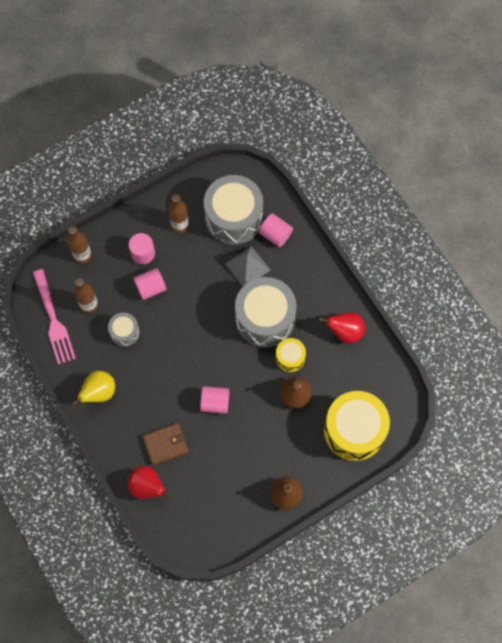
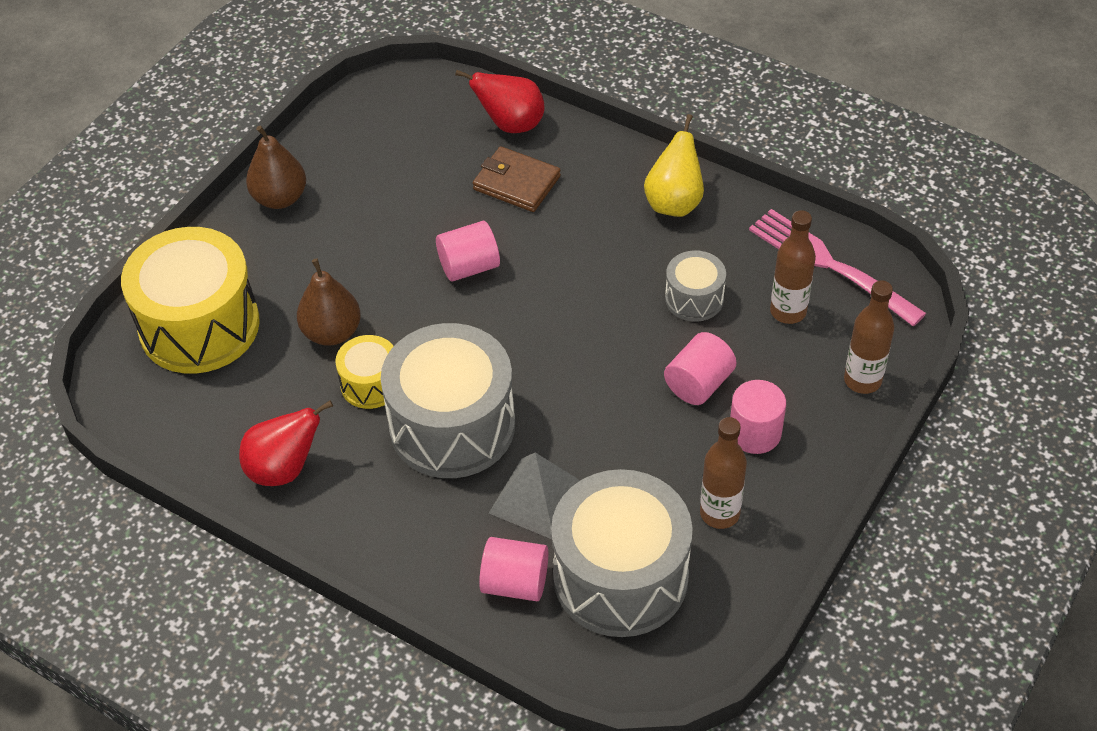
camera: 155 degrees right, 20 degrees down
(166, 444) = (516, 183): brown wallet -> brown wallet turned 75 degrees clockwise

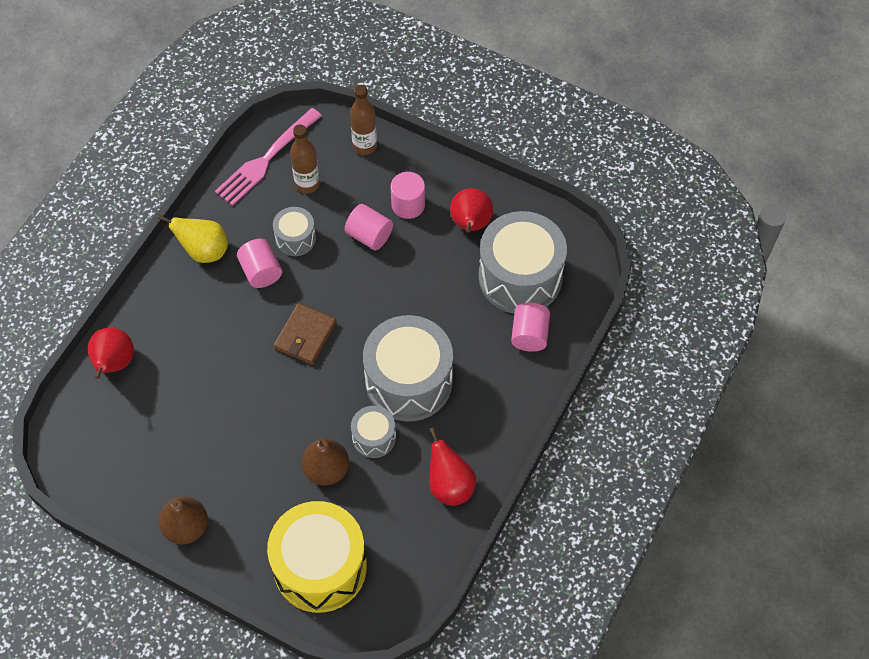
camera: 95 degrees left, 10 degrees up
(370, 384) = (374, 437): yellow drum -> grey drum
(469, 266) = (263, 382): pink cylinder -> pink cylinder (261, 272)
(516, 183) = (178, 355): brown wallet -> brown wallet (305, 336)
(537, 498) = (465, 326): grey pyramid -> none
(719, 513) = (470, 224): brown bottle -> red pear

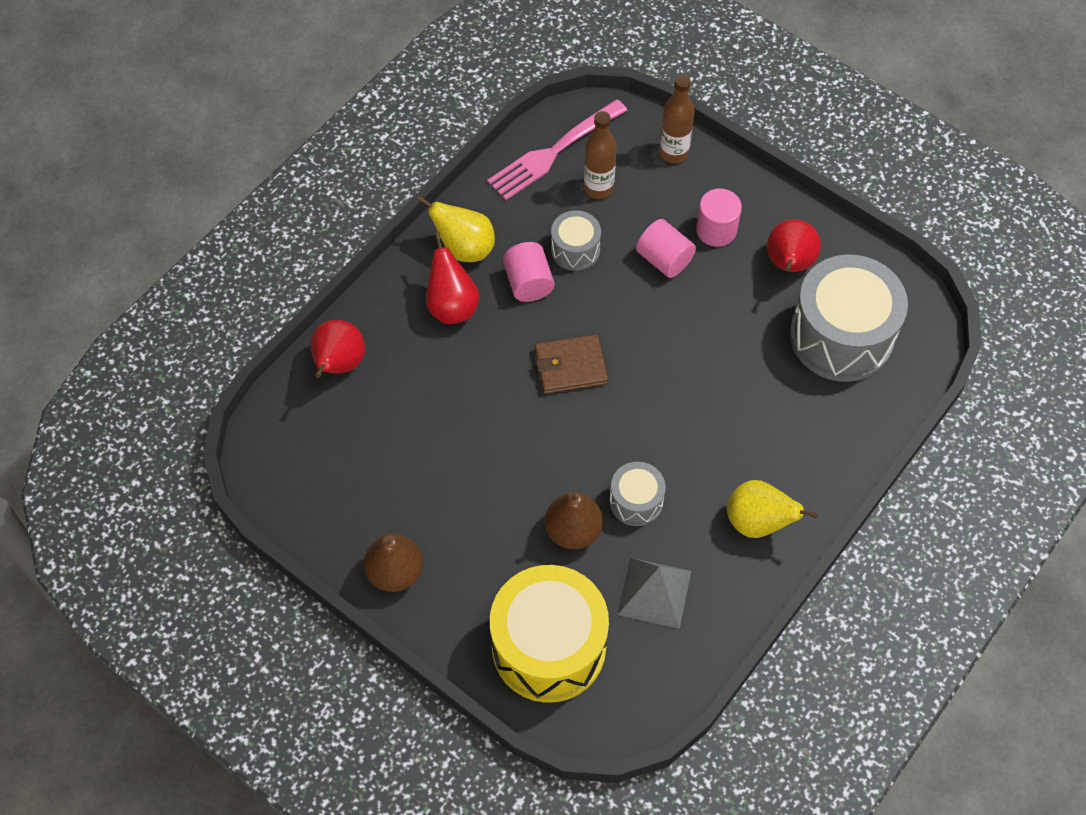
camera: 10 degrees right, 0 degrees up
(305, 336) = (570, 366): brown wallet -> brown wallet turned 45 degrees clockwise
(399, 509) = (654, 592): none -> grey pyramid
(408, 381) = (688, 440): grey drum -> none
(450, 485) = (720, 574): red pear -> red pear (452, 306)
(474, 438) = (758, 522): none -> yellow pear
(529, 335) = (843, 407): pink cylinder -> none

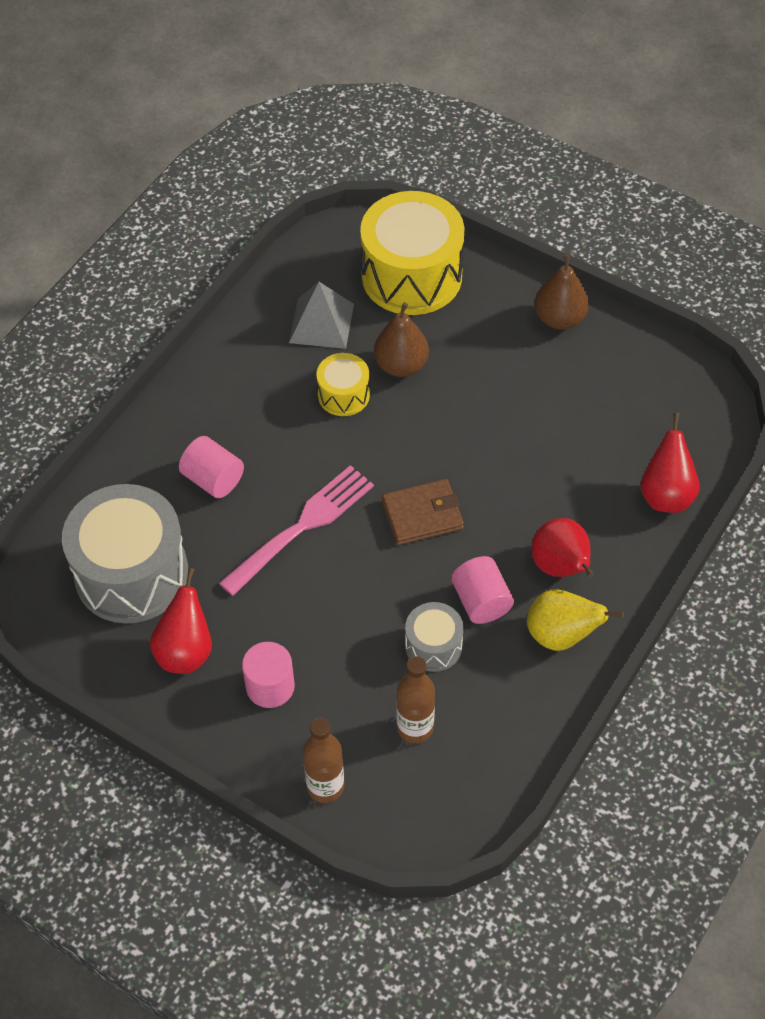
camera: 175 degrees right, 5 degrees down
(554, 151) = (475, 774): pink fork -> pink fork (301, 528)
(636, 501) = (343, 395): grey drum -> yellow drum
(664, 259) = (329, 643): pink cylinder -> pink cylinder (213, 479)
(758, 522) = (226, 387): yellow pear -> none

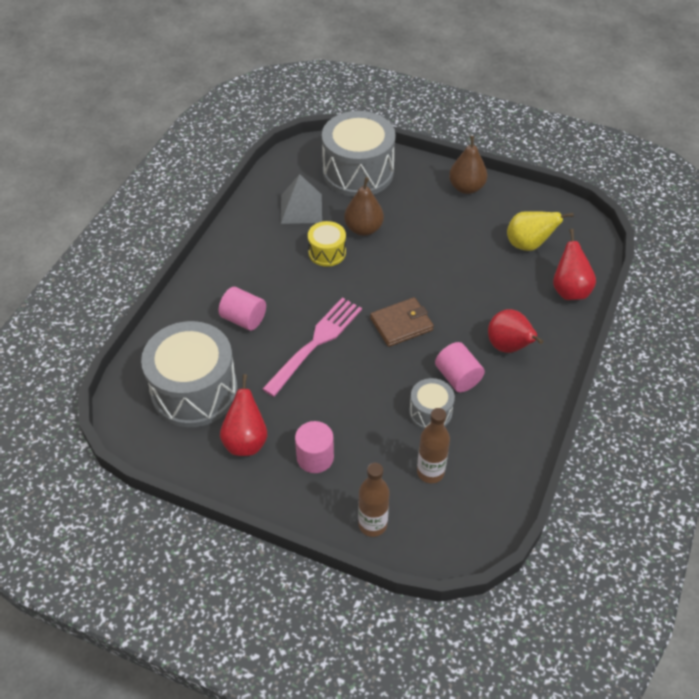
camera: 10 degrees left, 5 degrees down
(412, 276) = (358, 172): yellow drum -> grey drum
(561, 635) = (521, 393): yellow pear -> yellow pear (528, 244)

